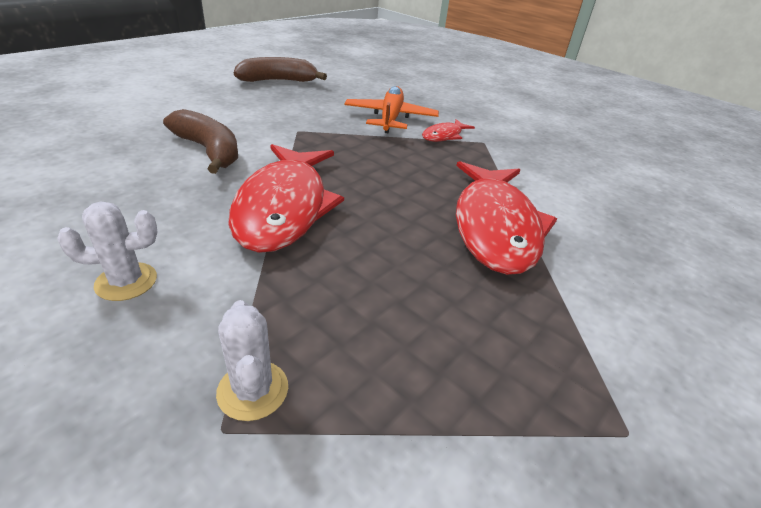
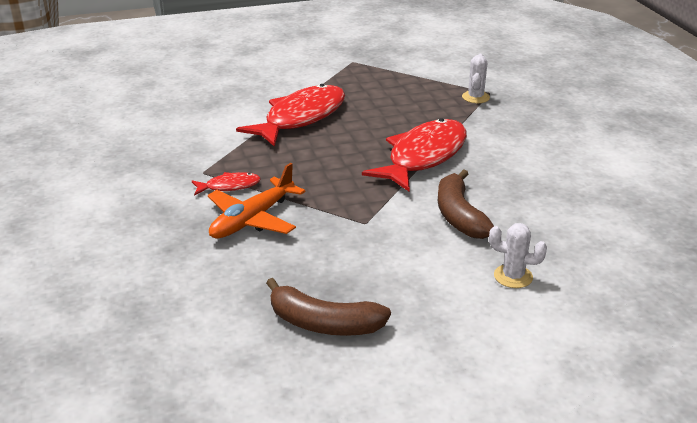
camera: 145 degrees left, 5 degrees down
(126, 282) = (524, 140): white cactus -> white cactus (513, 276)

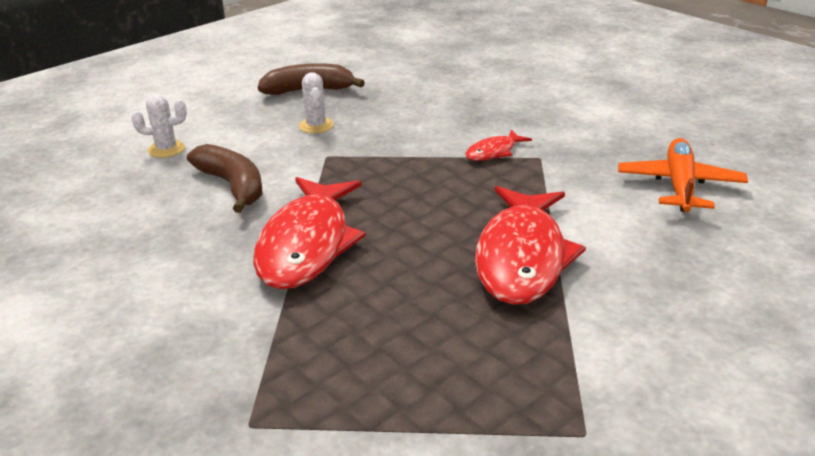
camera: 155 degrees right, 0 degrees up
(252, 219) = (434, 132): orange plane -> orange plane (679, 185)
(475, 97) = (273, 399): white cactus -> white cactus (316, 126)

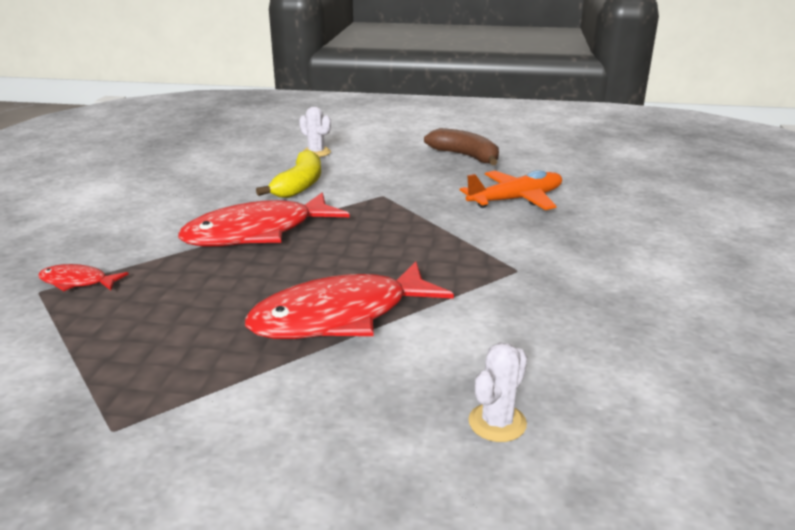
camera: 50 degrees right, 5 degrees down
(233, 186) = (300, 185): brown banana -> yellow banana
(316, 126) = (419, 177): white cactus -> white cactus (497, 422)
(493, 152) = (491, 248): red fish -> red fish (77, 282)
(679, 185) = (586, 356): orange plane -> orange plane (515, 200)

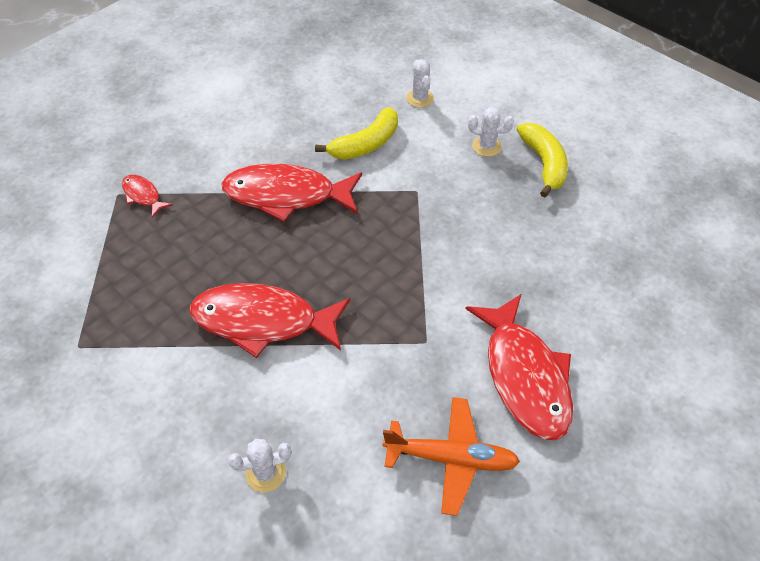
camera: 35 degrees right, 25 degrees up
(408, 160) = (486, 146): none -> white cactus
(465, 156) = (544, 163): brown banana -> yellow banana
(515, 200) = (519, 252): orange plane -> orange plane (451, 458)
(624, 258) = (524, 376): none -> red fish

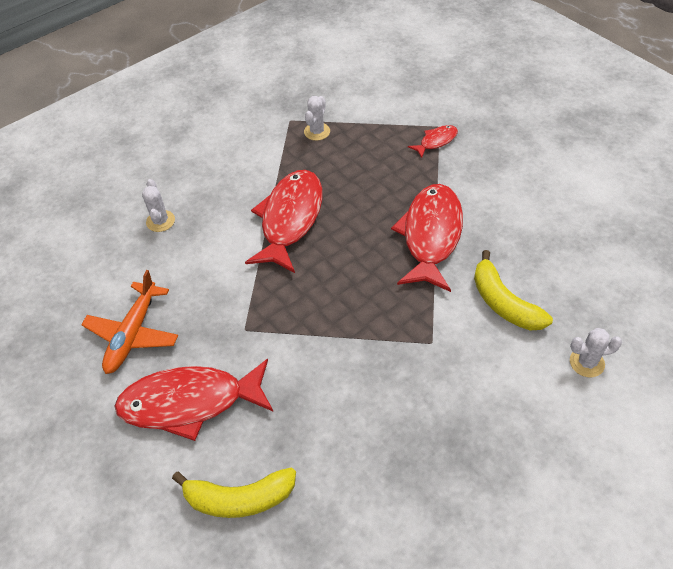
camera: 100 degrees right, 0 degrees up
(486, 146) = (502, 423): white cactus -> white cactus (317, 132)
(544, 163) = (471, 484): yellow banana -> yellow banana (239, 498)

